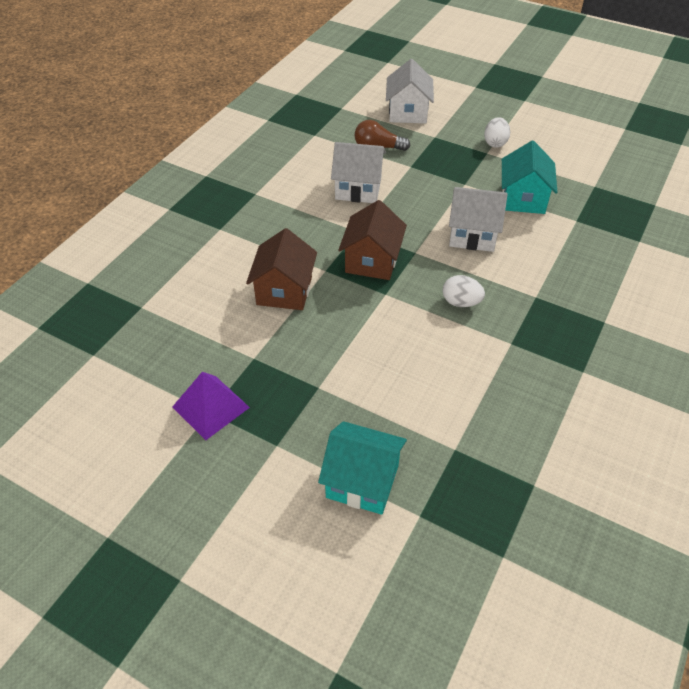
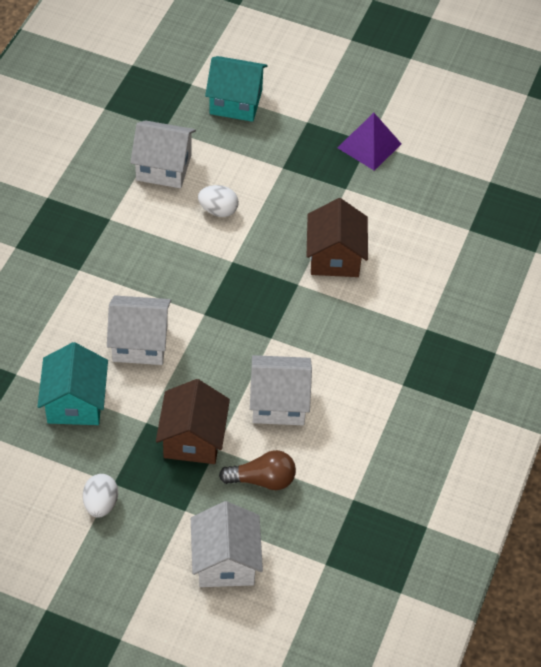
camera: 170 degrees right, 5 degrees up
(372, 261) = (250, 299): brown house -> brown house (193, 439)
(455, 397) = (163, 167): none -> white house
(461, 302) = (156, 257): white egg -> white egg (218, 210)

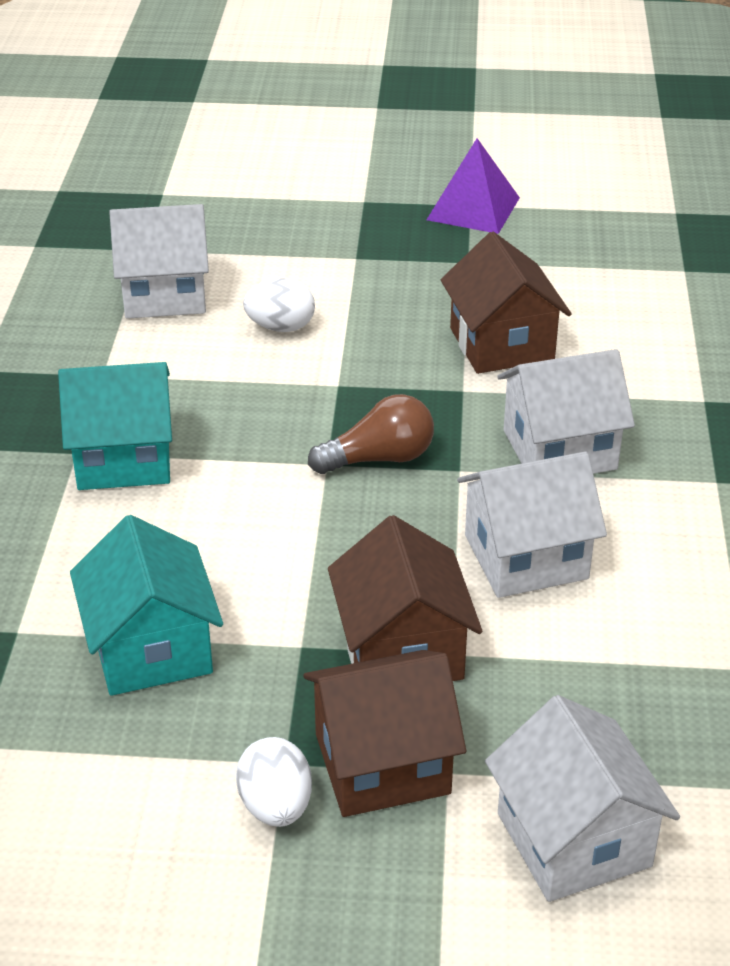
camera: 15 degrees left, 15 degrees down
(140, 343) = (233, 529): white house -> white house (559, 449)
(157, 497) = (382, 763): none -> brown house
(236, 102) = (242, 200): turquoise house -> turquoise house (123, 458)
(262, 480) = (565, 681): brown light bulb -> brown light bulb (379, 458)

